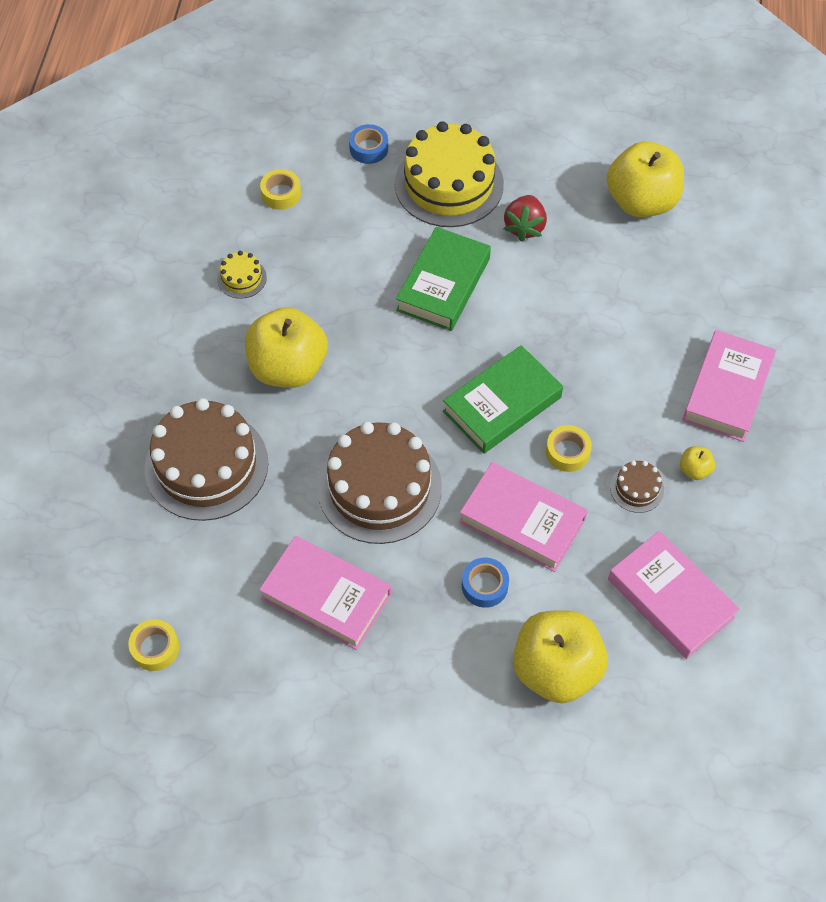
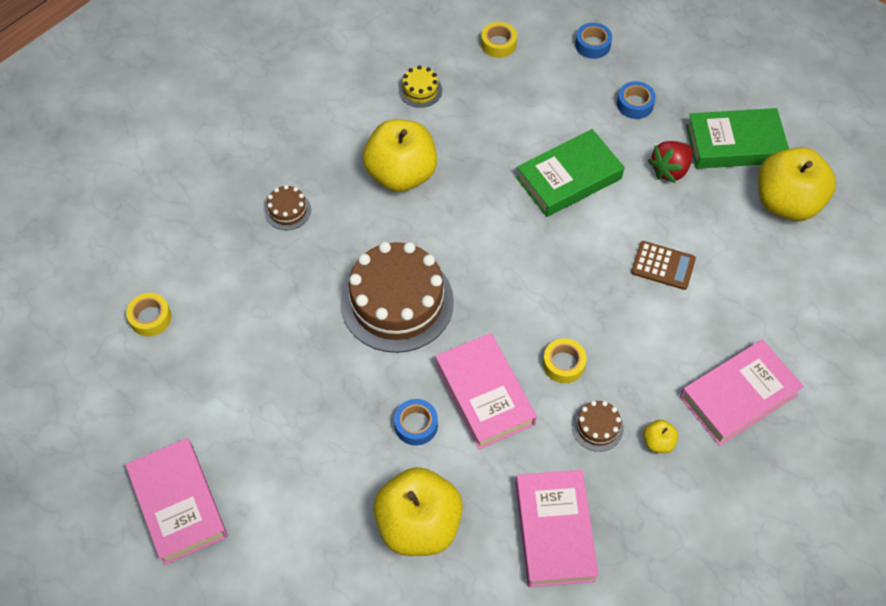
camera: 35 degrees right, 0 degrees up
(206, 465) = (287, 210): brown cake -> brown cake, size x0.43
(326, 596) = (294, 357): pink book -> pink book (178, 504)
(449, 184) = (635, 104): yellow cake -> blue tape
(502, 404) = (541, 296): green book -> green book (734, 144)
(583, 316) = (663, 265): none -> brown calculator

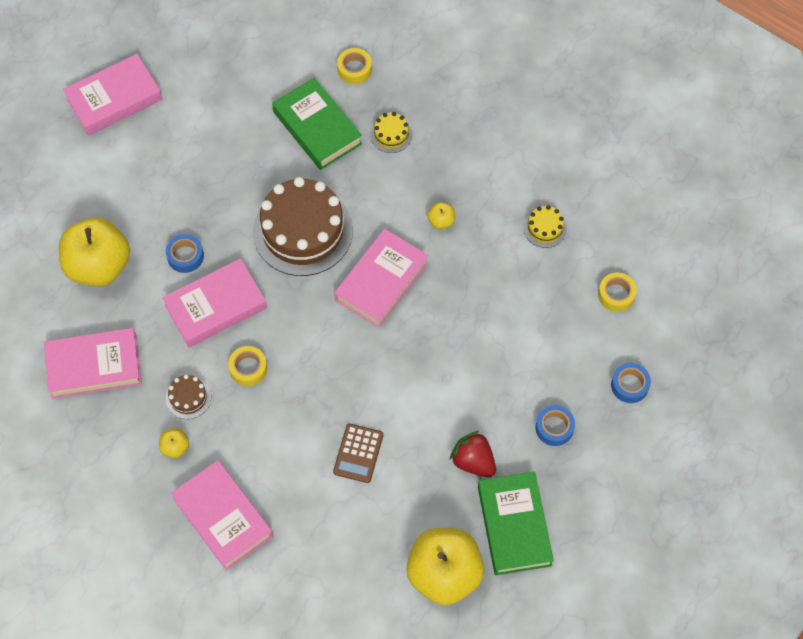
camera: 85 degrees right, 5 degrees up
(150, 318) = (275, 51): yellow tape -> yellow tape (354, 69)
(287, 210) = (391, 134): brown cake -> yellow cake
(401, 174) = (441, 221): yellow apple -> yellow apple, size x0.41
(467, 232) = (381, 281): none -> pink book
(568, 178) = (452, 367): green book -> green book (317, 128)

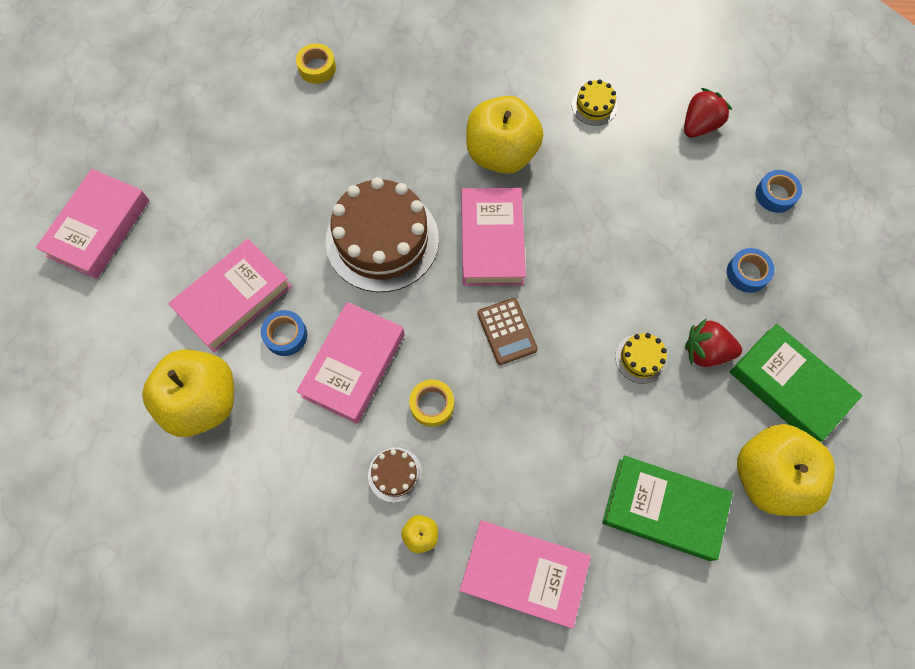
camera: 35 degrees left, 5 degrees up
(94, 366) = (274, 508): pink book -> pink book (234, 298)
(317, 128) = (323, 139): green book -> green book (663, 509)
(358, 453) = (600, 416): brown calculator -> brown calculator (507, 331)
(391, 134) = (396, 105): yellow cake -> yellow cake (641, 358)
(441, 221) = (501, 154): yellow apple -> yellow apple, size x2.45
(616, 295) = (699, 125): yellow tape -> red strawberry

